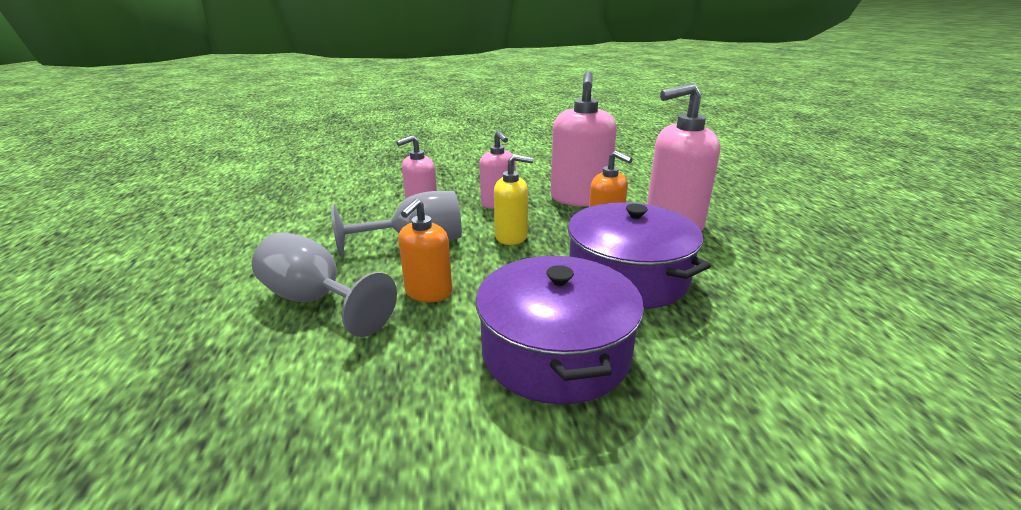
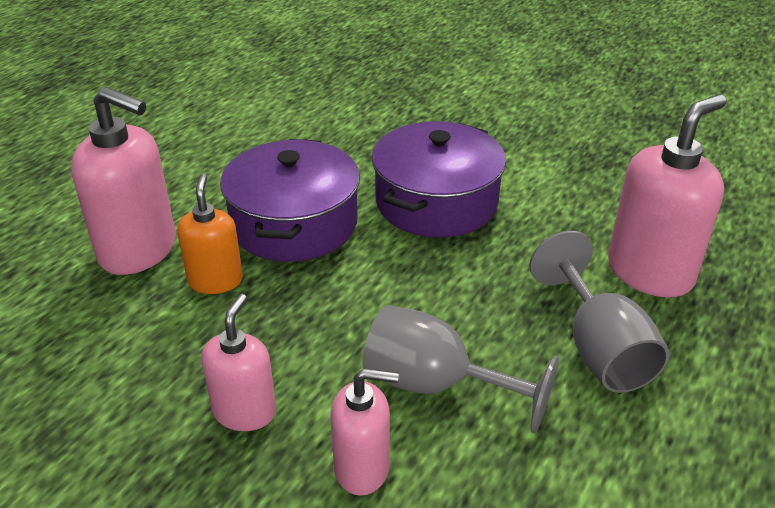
camera: 140 degrees left, 10 degrees up
(428, 292) = (482, 300): orange soap dispenser -> none
(511, 237) = (318, 330): yellow soap dispenser -> none
(579, 199) = (136, 353): pink soap dispenser -> pink soap dispenser (650, 272)

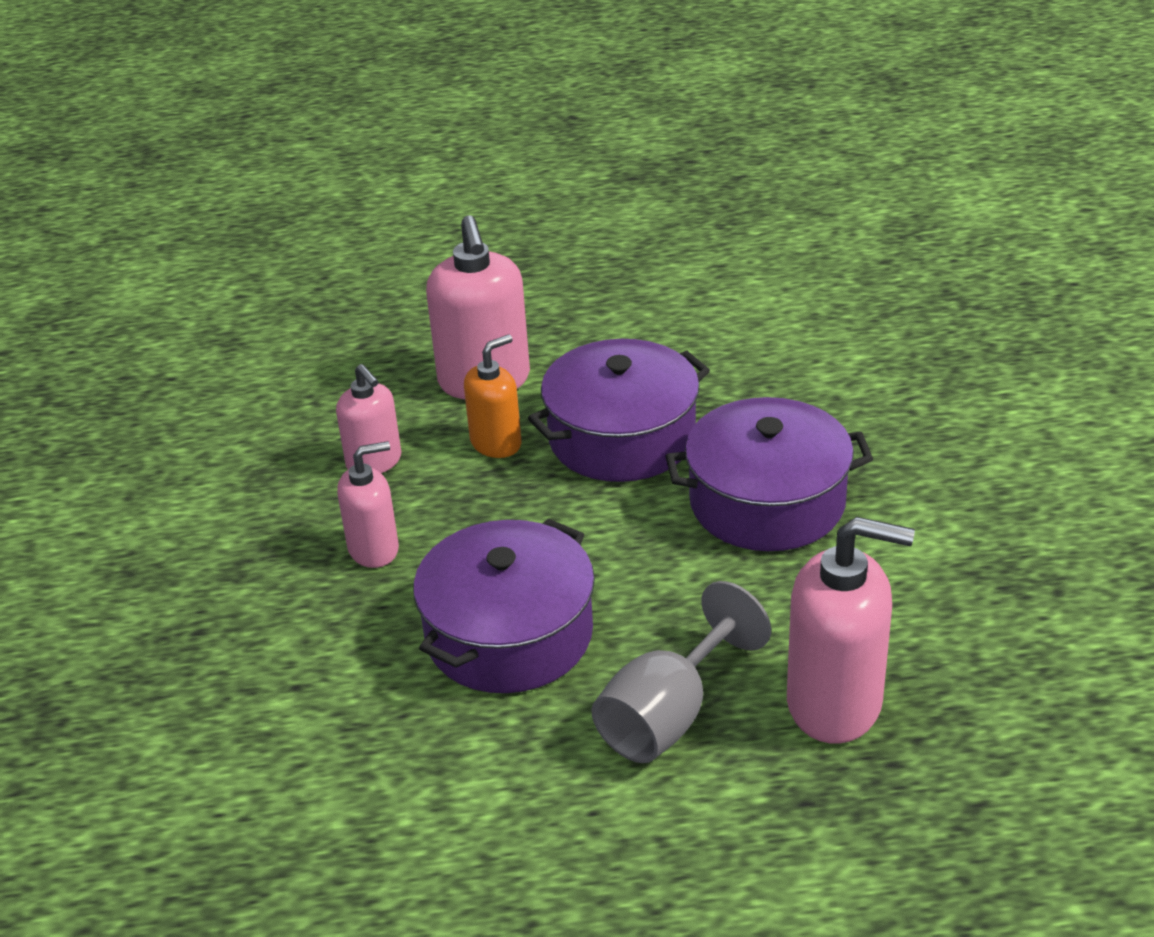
camera: 55 degrees right, 0 degrees up
(362, 468) = (380, 642): pink soap dispenser -> pink soap dispenser (374, 462)
(435, 385) = (509, 634): grey goblet -> purple pot

